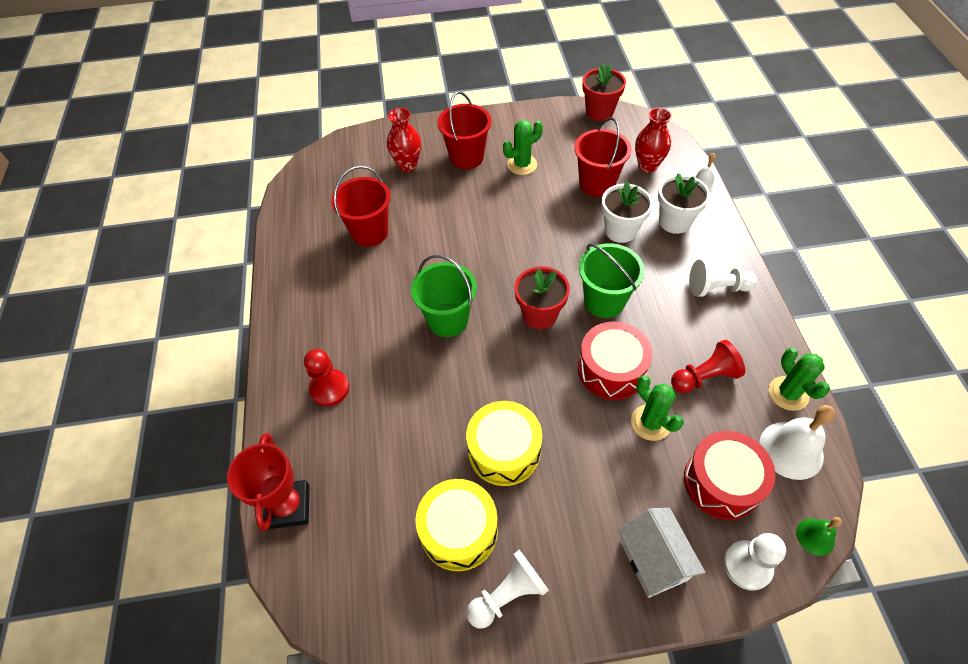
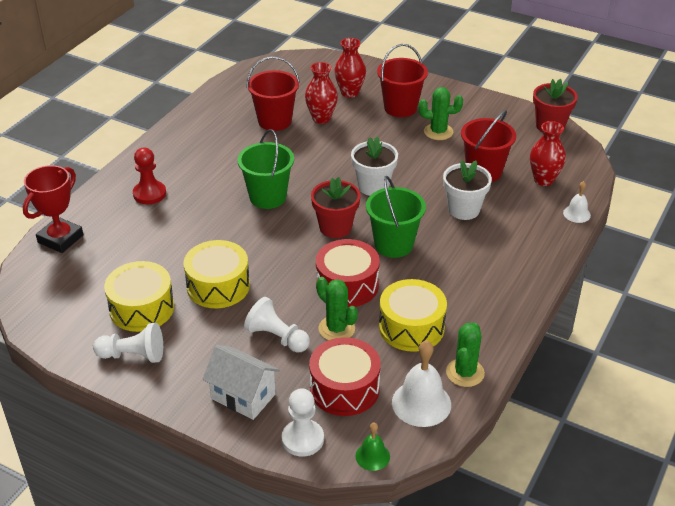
camera: 35 degrees right, 15 degrees down
(409, 205) = (321, 118): none -> red vase
(650, 422) = (336, 329): green cactus -> green cactus turned 45 degrees counterclockwise
(653, 560) = (243, 396): white house -> white house turned 75 degrees counterclockwise
(674, 221) = (517, 226): white flower pot -> white flower pot (373, 186)
(704, 377) = (411, 327): red pawn -> yellow drum
(717, 288) = (495, 283): white pawn -> white pawn (277, 337)

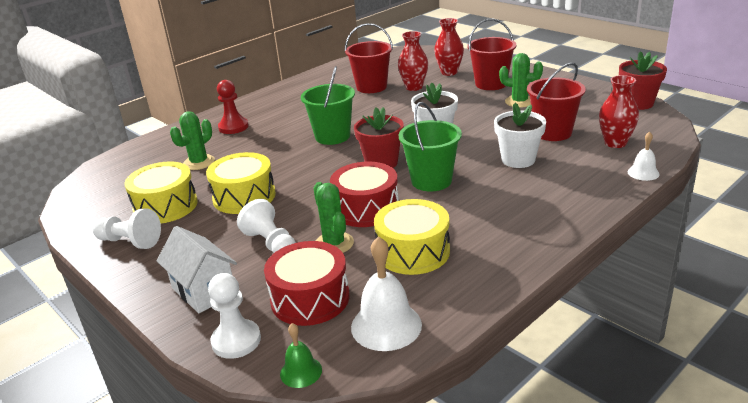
camera: 20 degrees right, 10 degrees down
(60, 239) = (139, 151): red trophy -> none
(465, 373) = (452, 302): green cactus -> green cactus (199, 162)

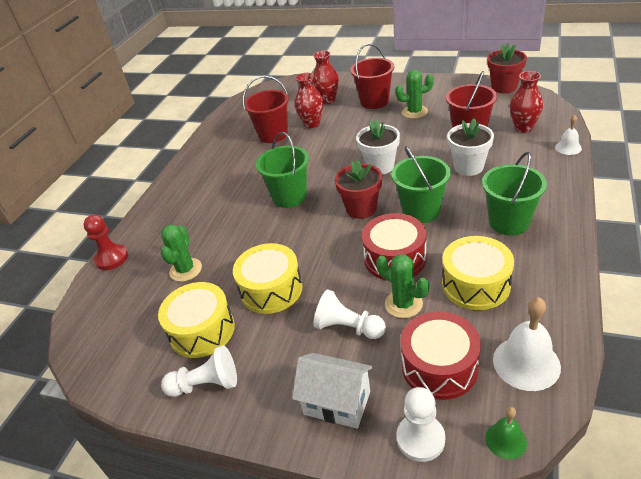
camera: 25 degrees left, 10 degrees up
(233, 127) = (181, 219): red pawn -> red pawn (112, 258)
(503, 215) = (509, 222): none -> green bucket

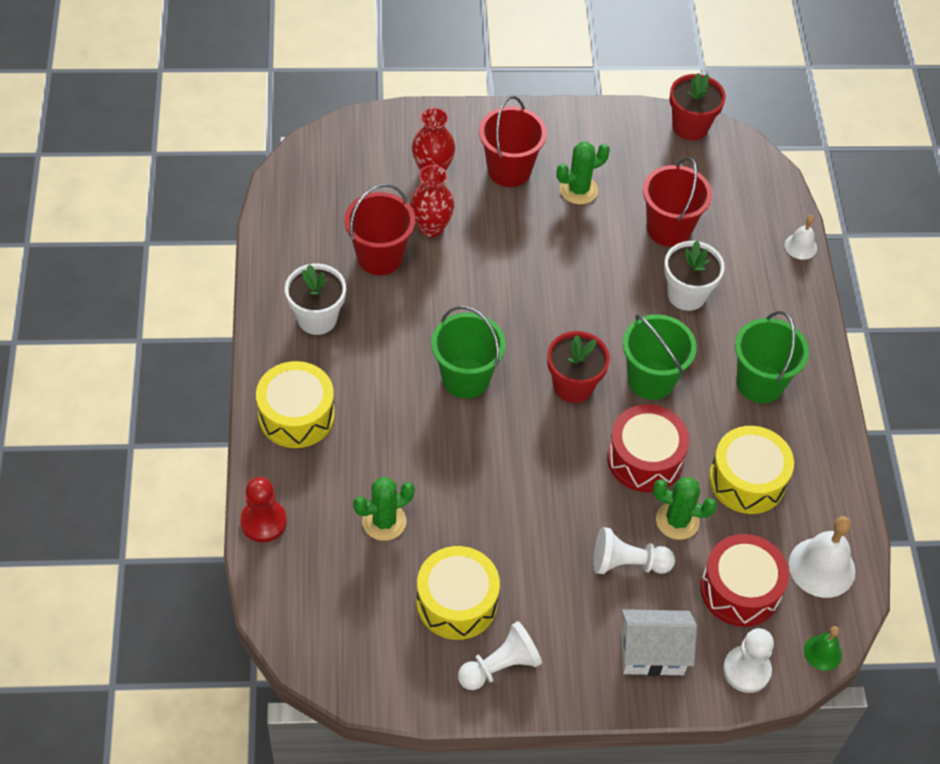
camera: 30 degrees left, 15 degrees up
(186, 270) = (384, 521): green cactus -> green cactus turned 75 degrees clockwise
(271, 289) = (513, 530): yellow drum -> yellow drum (296, 415)
(380, 166) = (569, 306): white flower pot -> white flower pot (317, 318)
(523, 128) = (737, 212): red vase -> none

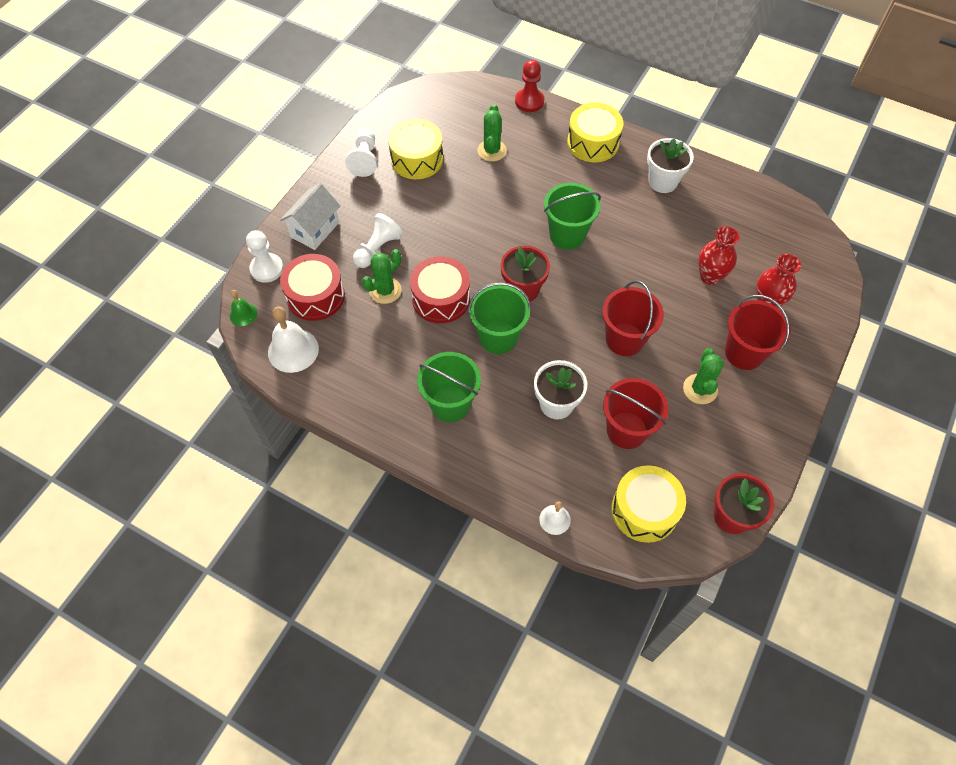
camera: 125 degrees right, 5 degrees up
(380, 257) = (698, 235): red bucket -> red bucket (624, 339)
(747, 480) = (383, 347): yellow drum -> yellow drum (644, 510)

